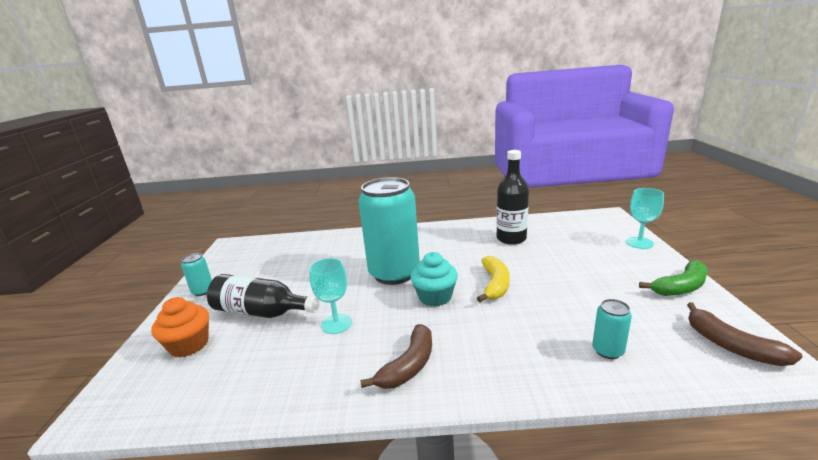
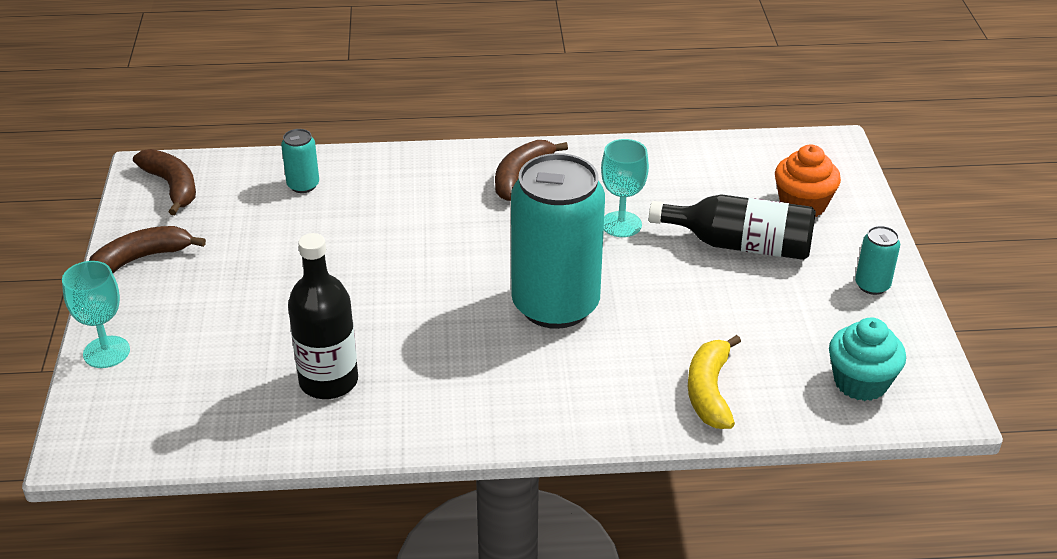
camera: 175 degrees right, 15 degrees up
(435, 297) = (488, 258): turquoise cupcake -> turquoise cupcake (860, 382)
(495, 284) = (395, 275): yellow banana -> yellow banana (709, 391)
(681, 287) = (141, 259): green banana -> brown banana

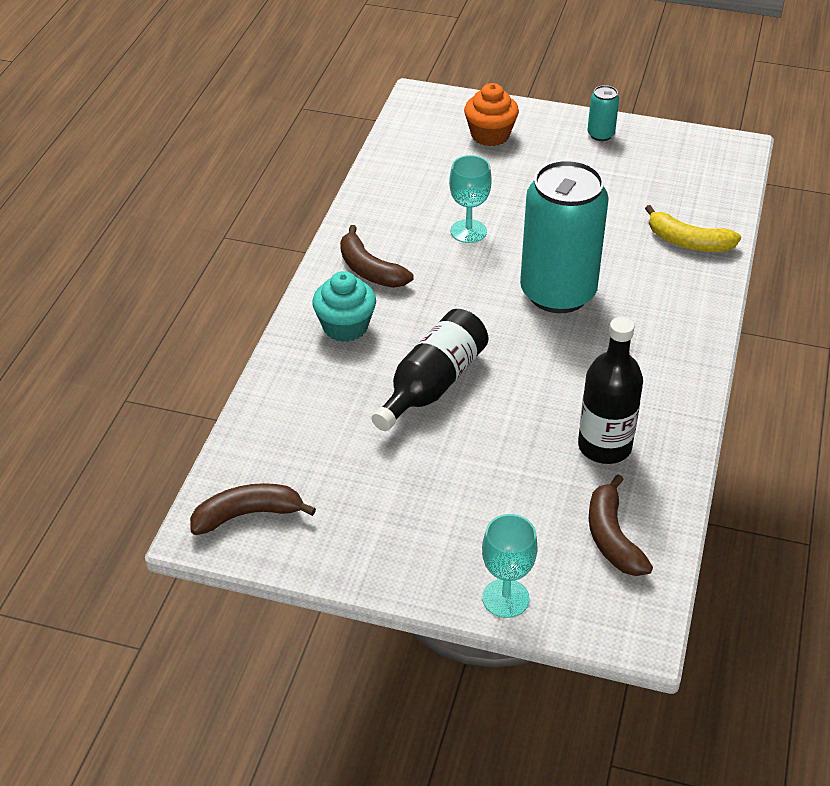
camera: 70 degrees left, 5 degrees up
(141, 259) = (364, 555): brown banana -> brown banana (612, 537)
(303, 185) = (302, 414): turquoise can -> none
(740, 245) = (525, 179): black bottle -> black bottle (432, 384)
(860, 382) = (701, 172): turquoise cupcake -> turquoise cupcake (345, 327)

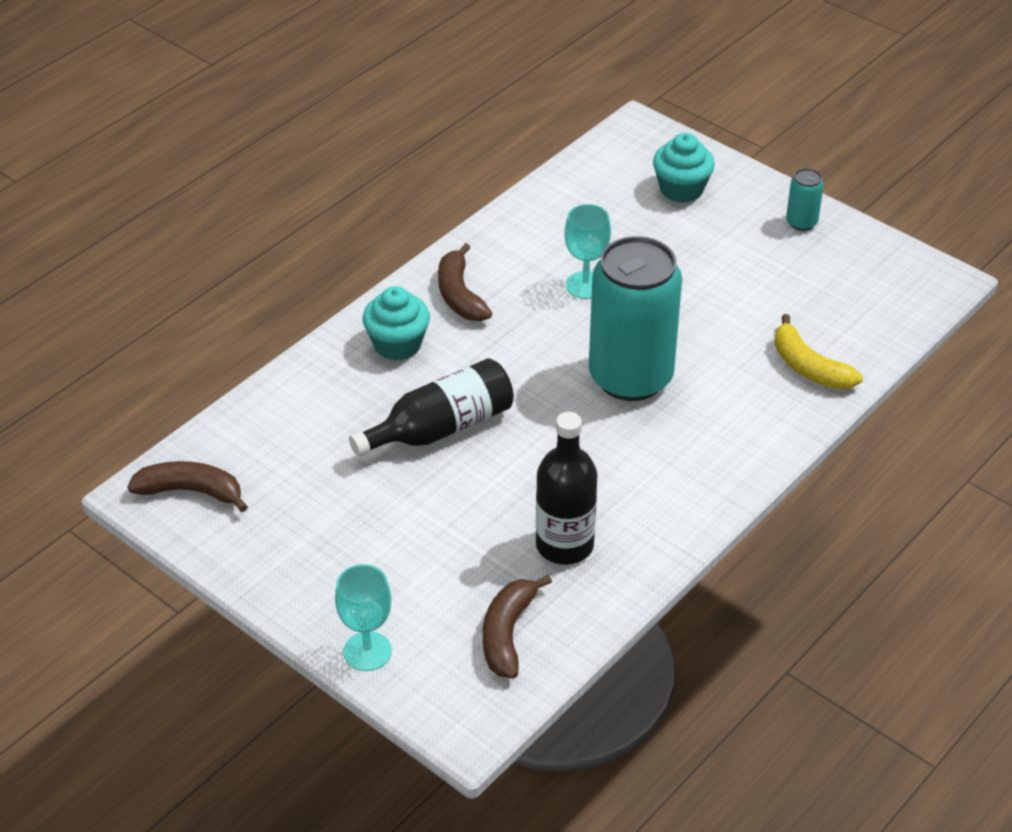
camera: 25 degrees right, 0 degrees up
(490, 135) = (681, 189): orange cupcake -> turquoise cupcake

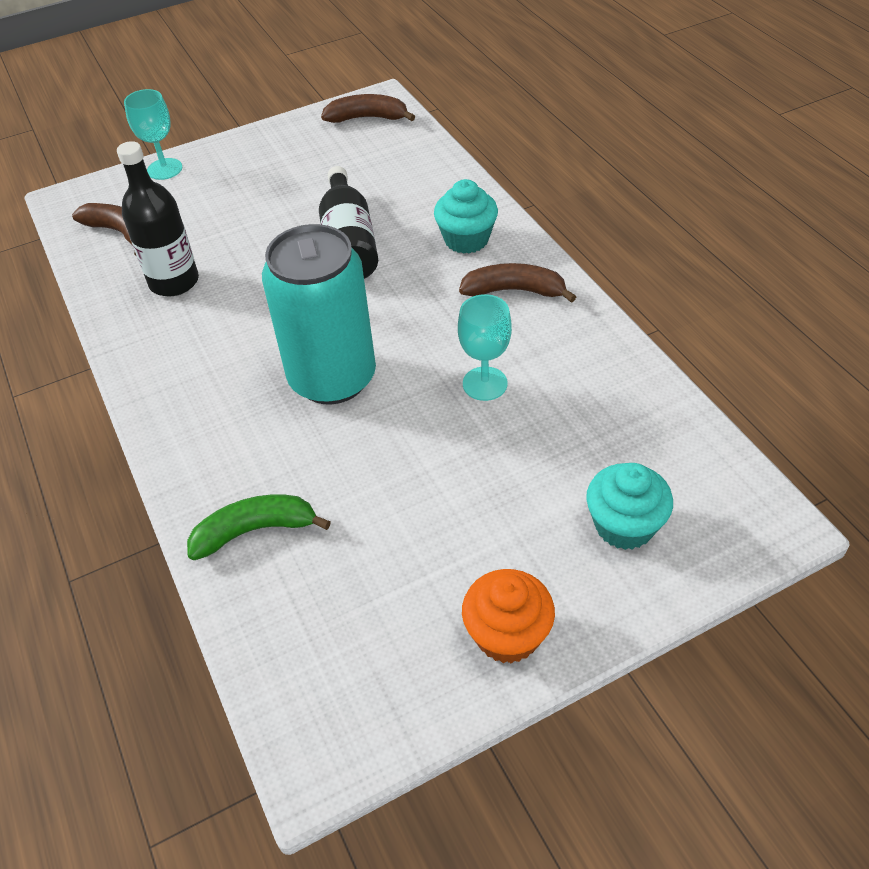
camera: 115 degrees right, 5 degrees up
(191, 491) = (367, 118): brown banana -> brown banana turned 120 degrees counterclockwise
(801, 222) = (507, 634): turquoise can -> orange cupcake
(809, 367) = (255, 530): yellow banana -> green banana

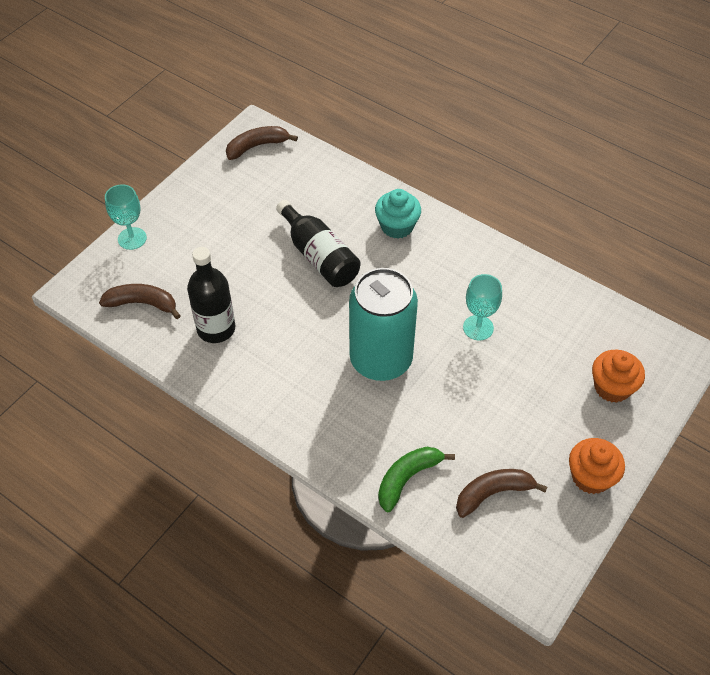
camera: 30 degrees left, 5 degrees up
(514, 291) = (453, 255): brown banana -> brown banana (493, 493)
(624, 525) = (612, 387): turquoise cupcake -> orange cupcake

